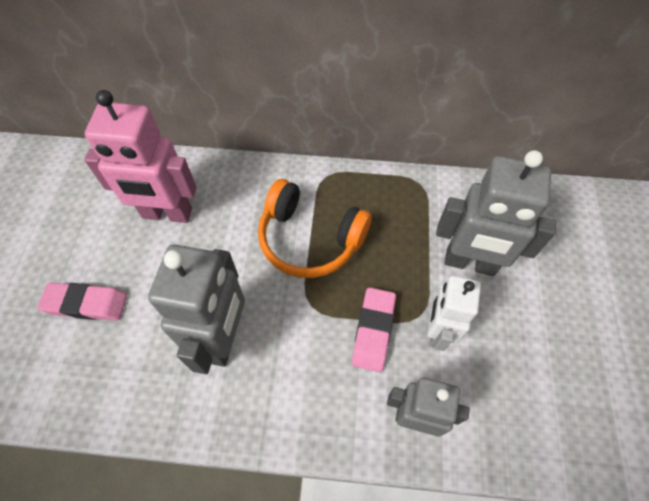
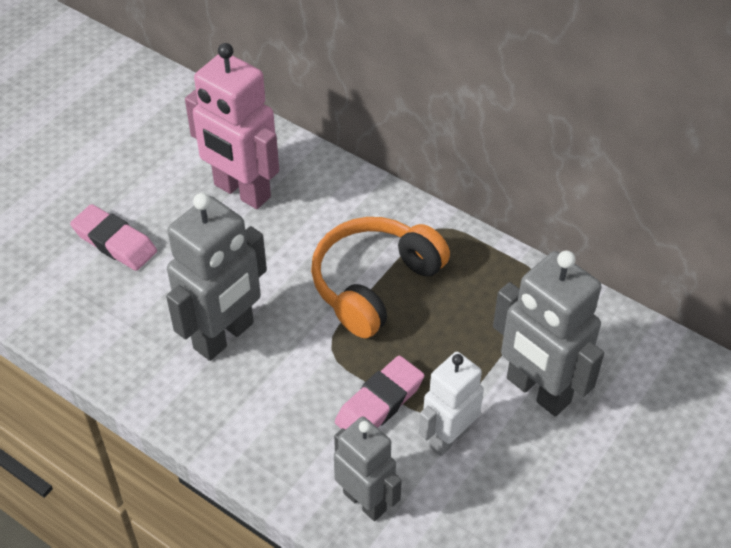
camera: 30 degrees right, 10 degrees down
(310, 239) = (374, 284): orange headphones -> orange headphones turned 75 degrees clockwise

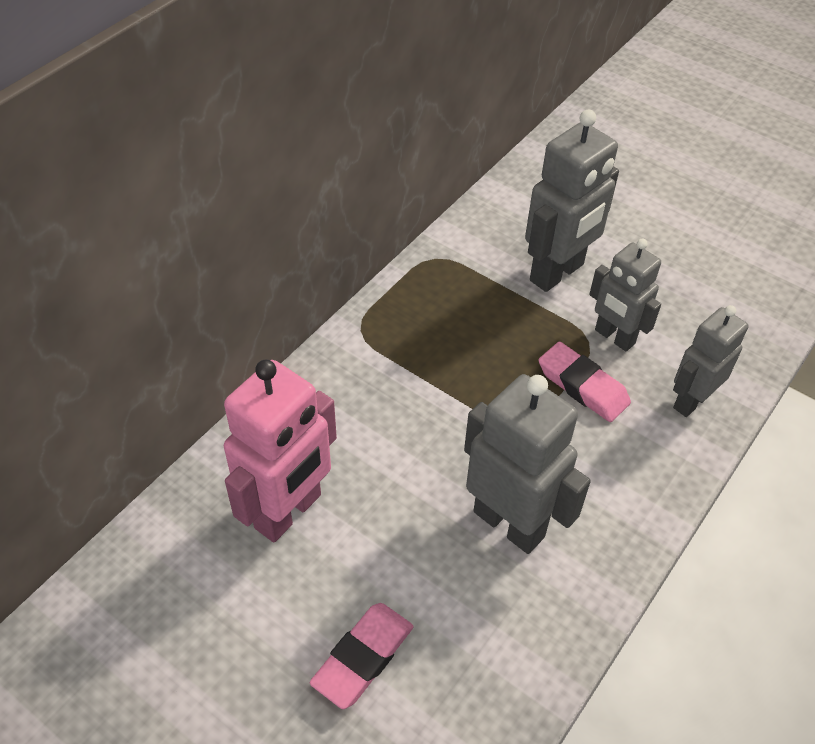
camera: 90 degrees left, 0 degrees up
(374, 284) = (435, 385): orange headphones -> none
(448, 437) = (614, 337): white robot -> grey robot

